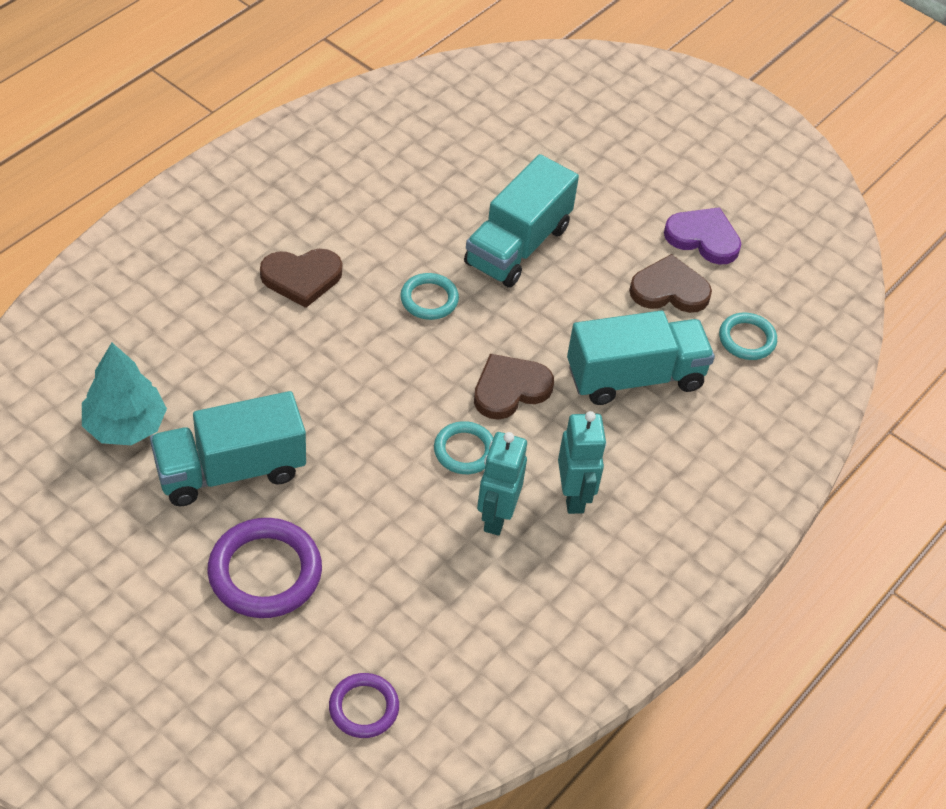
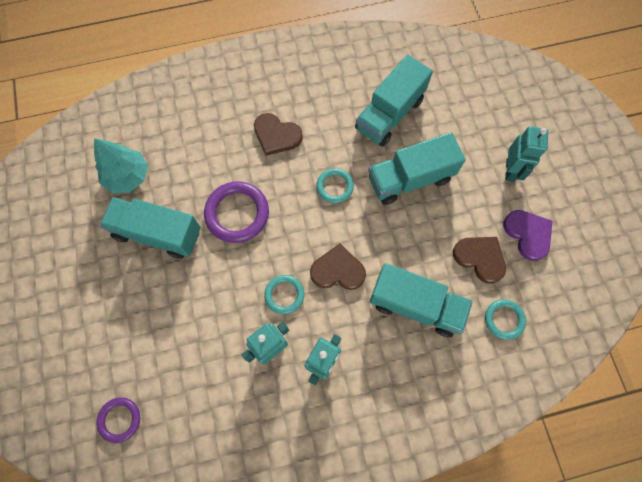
camera: 40 degrees right, 20 degrees up
(265, 572) = (131, 305): purple ring -> purple ring (237, 213)
(433, 186) = (389, 114): none -> turquoise truck
(630, 180) = (510, 170): none -> turquoise robot

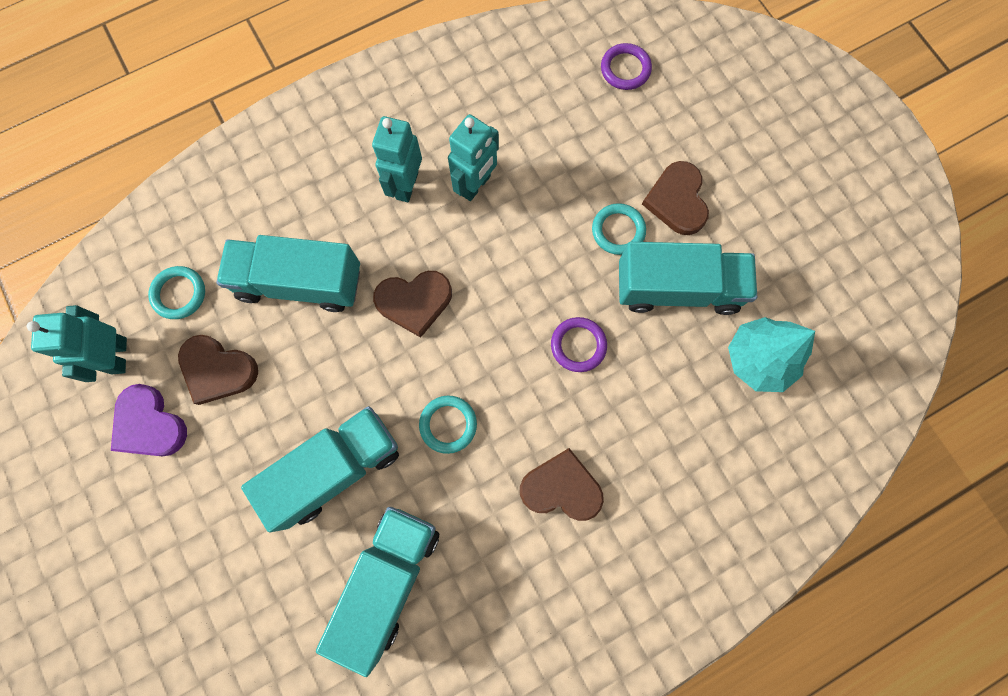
camera: 165 degrees right, 5 degrees up
(130, 296) = (677, 200): none -> brown heart
(237, 213) = (578, 345): purple ring -> purple ring, size x0.59
(284, 295) = (477, 252): turquoise ring -> turquoise ring (618, 230)
(510, 170) = (179, 526): turquoise robot -> turquoise robot (118, 356)

